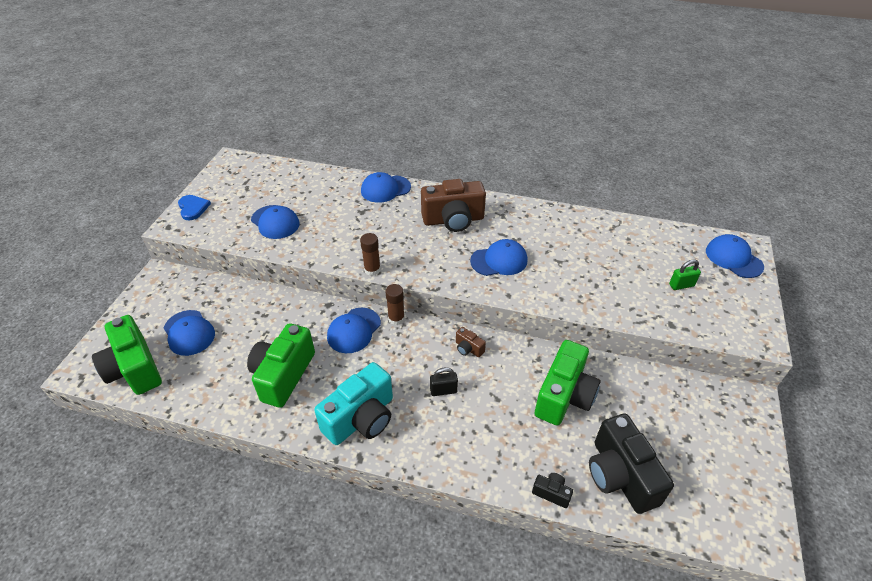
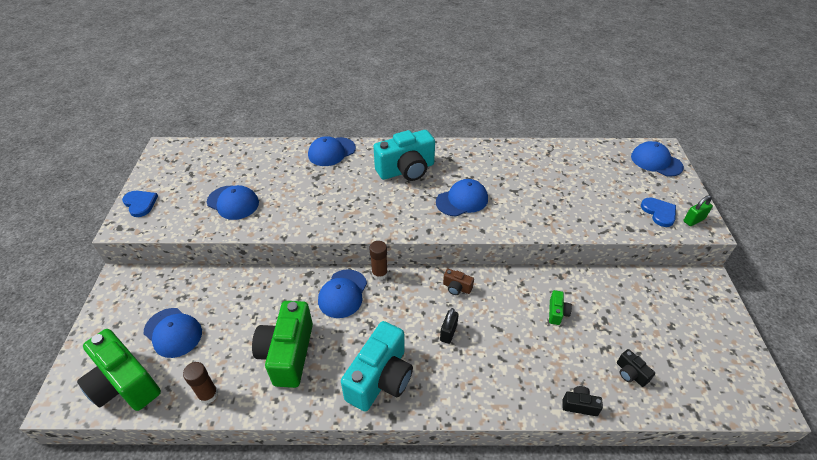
camera: 15 degrees left, 0 degrees up
(372, 270) = (347, 231): brown glue stick -> brown glue stick (208, 394)
(443, 390) = (448, 333): black padlock -> black padlock turned 45 degrees counterclockwise
(453, 220) = (406, 170): brown camera -> turquoise camera
(564, 396) = (557, 312): green camera -> green camera, size x0.44
(620, 475) = (630, 373): black camera -> black camera, size x0.44
(681, 285) = (624, 192): green padlock -> green padlock (693, 220)
(713, 314) = (659, 212): none -> blue heart

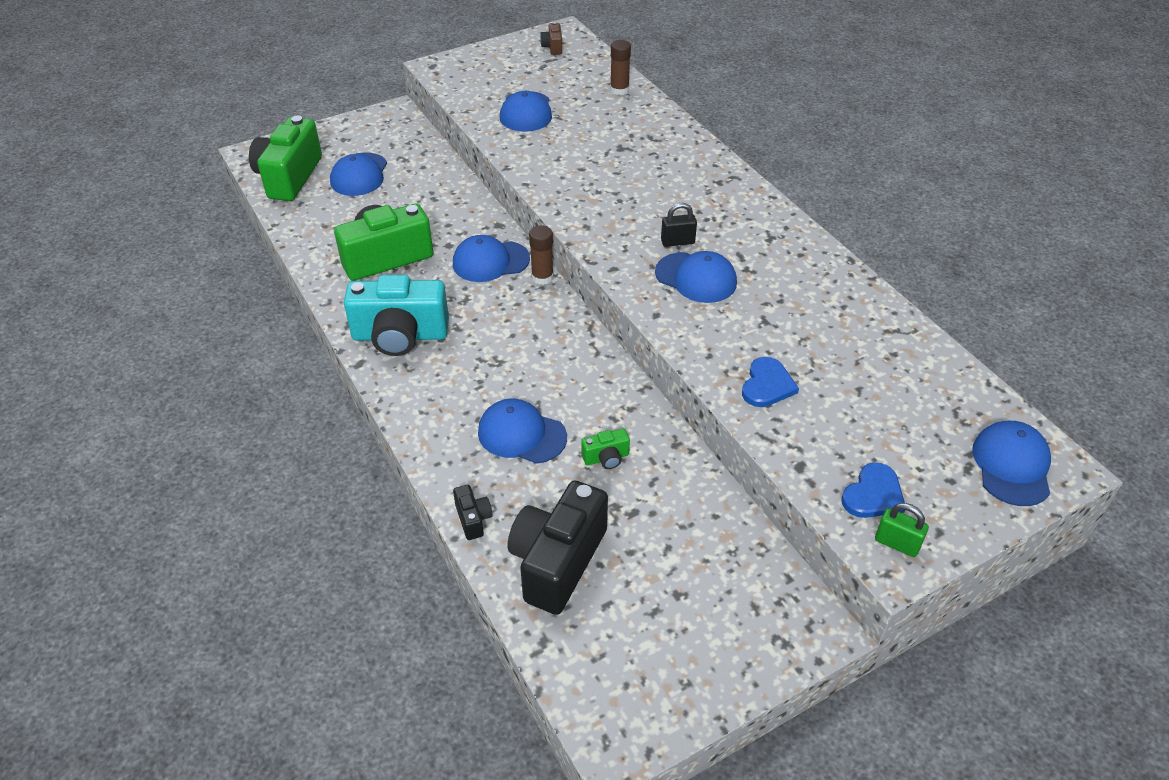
camera: 60 degrees right, 0 degrees up
(140, 204) = (472, 60): blue heart -> blue heart (767, 385)
(208, 394) = (308, 229): brown glue stick -> brown glue stick (619, 90)
(331, 152) = (677, 139): blue cap -> blue cap (521, 434)
(406, 170) = (706, 210): turquoise camera -> none
(448, 333) = (498, 366): black padlock -> black padlock (677, 242)
(457, 288) = (573, 349): brown camera -> brown camera (553, 47)
(630, 373) = (557, 562): black camera -> black camera, size x2.29

